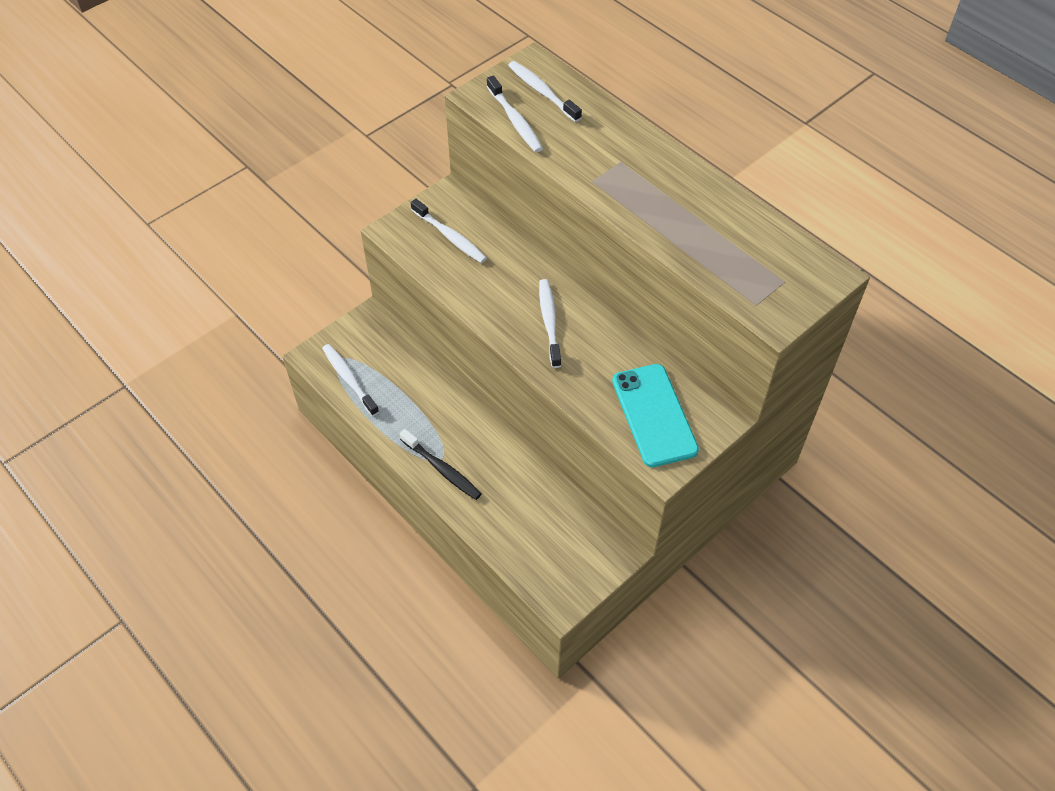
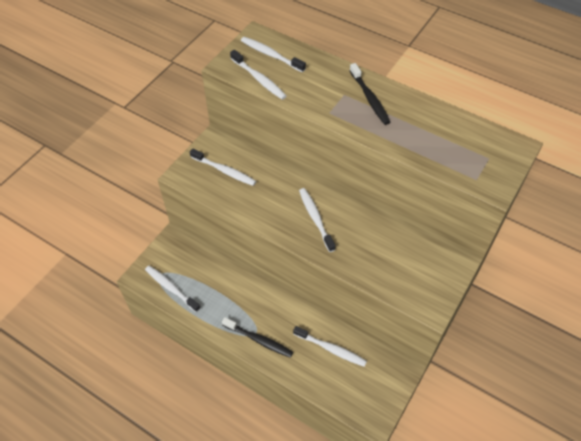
camera: 15 degrees left, 0 degrees up
(533, 502) = (331, 349): none -> white toothbrush
(653, 173) = (369, 98): none -> black toothbrush
(654, 415) = (411, 271): turquoise phone -> none

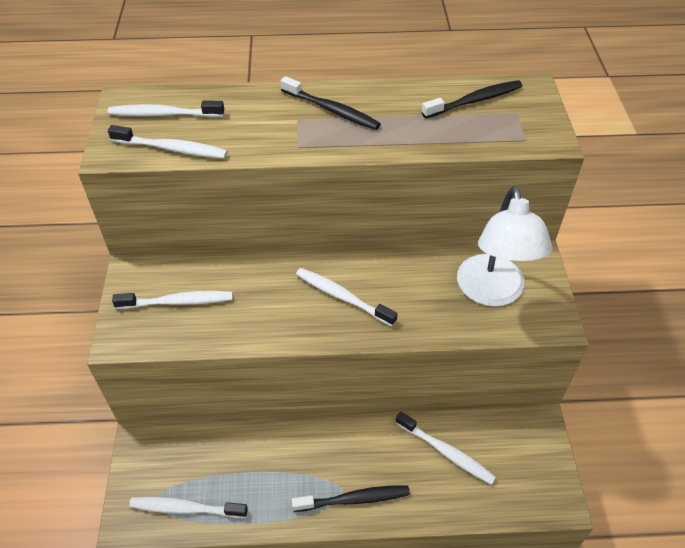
camera: 35 degrees left, 5 degrees down
(331, 349) = (446, 452): white toothbrush -> white toothbrush turned 45 degrees clockwise
(408, 267) = (492, 292): none -> white lamp
(468, 136) = (474, 101): none -> black toothbrush

